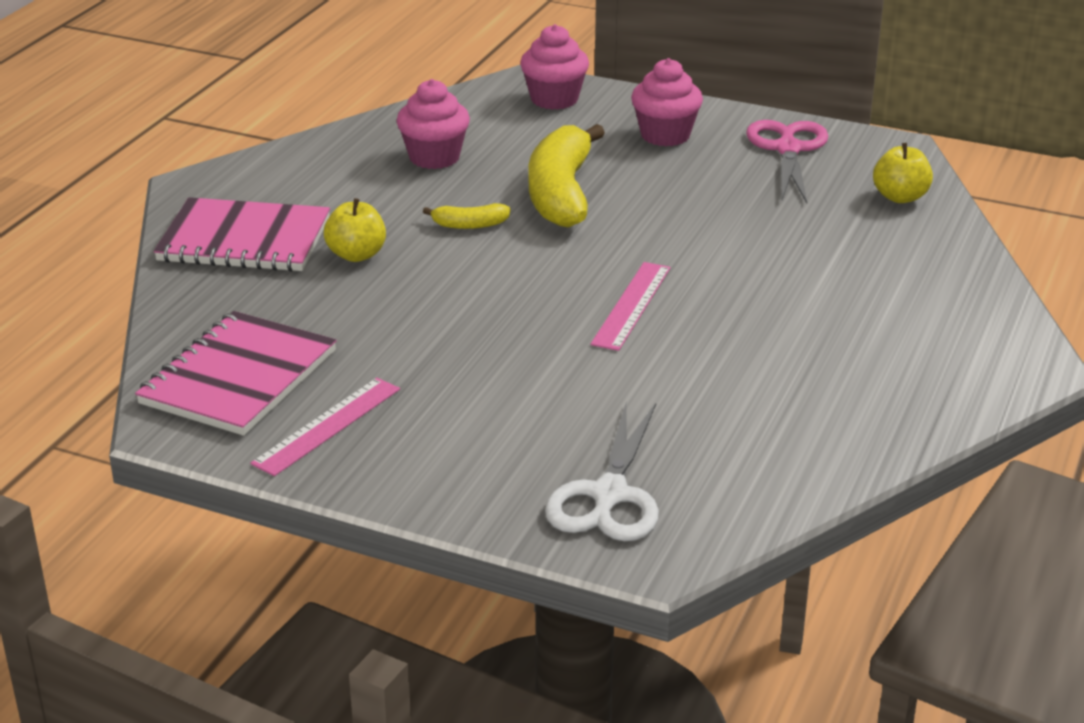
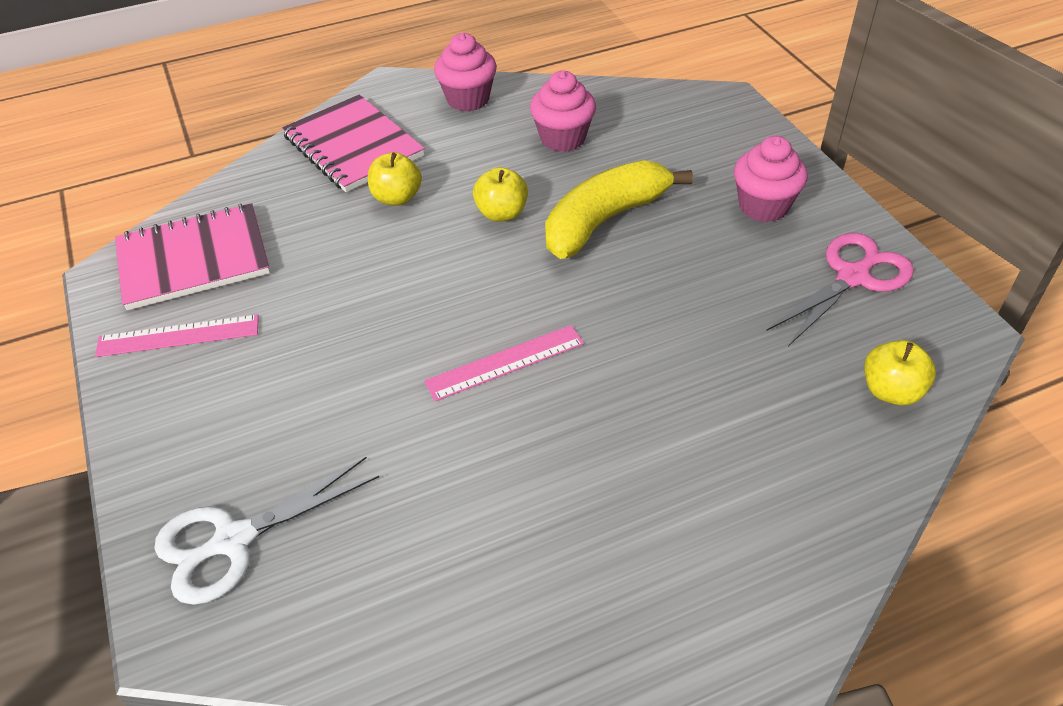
camera: 45 degrees right, 15 degrees up
(469, 225) = (501, 213): yellow banana -> yellow apple
(554, 99) = (722, 127): pink cupcake -> pink cupcake (468, 99)

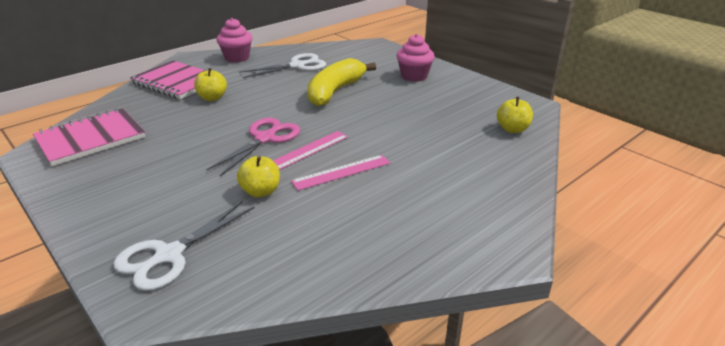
camera: 20 degrees left, 15 degrees down
(178, 336) = (93, 172): pink ruler -> pink ruler (341, 172)
(501, 213) = (277, 96): yellow apple -> yellow apple (261, 191)
(562, 138) = (297, 66): pink cupcake -> white scissors
(852, 277) = (471, 94): pink scissors -> pink scissors (265, 138)

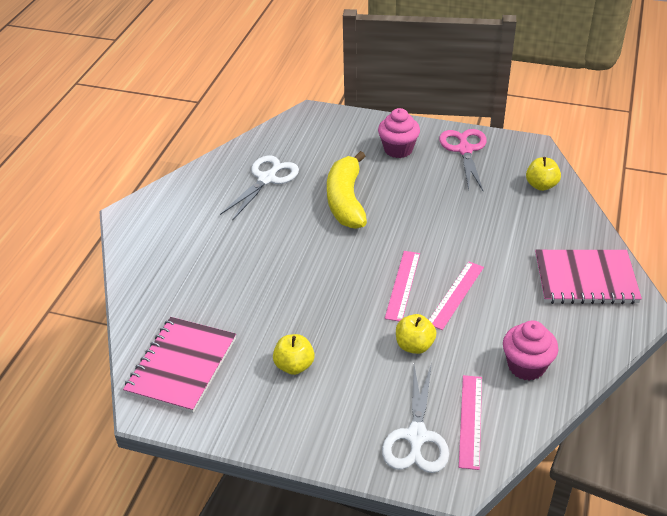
camera: 30 degrees left, 10 degrees up
(177, 82) = (166, 255): pink notebook -> pink notebook (585, 279)
(212, 98) = (234, 261): yellow apple -> yellow apple (294, 365)
(229, 266) = (470, 420): none -> pink ruler
(237, 58) = (185, 192): pink cupcake -> pink cupcake (526, 366)
(265, 138) = (350, 288): pink scissors -> pink scissors (464, 150)

